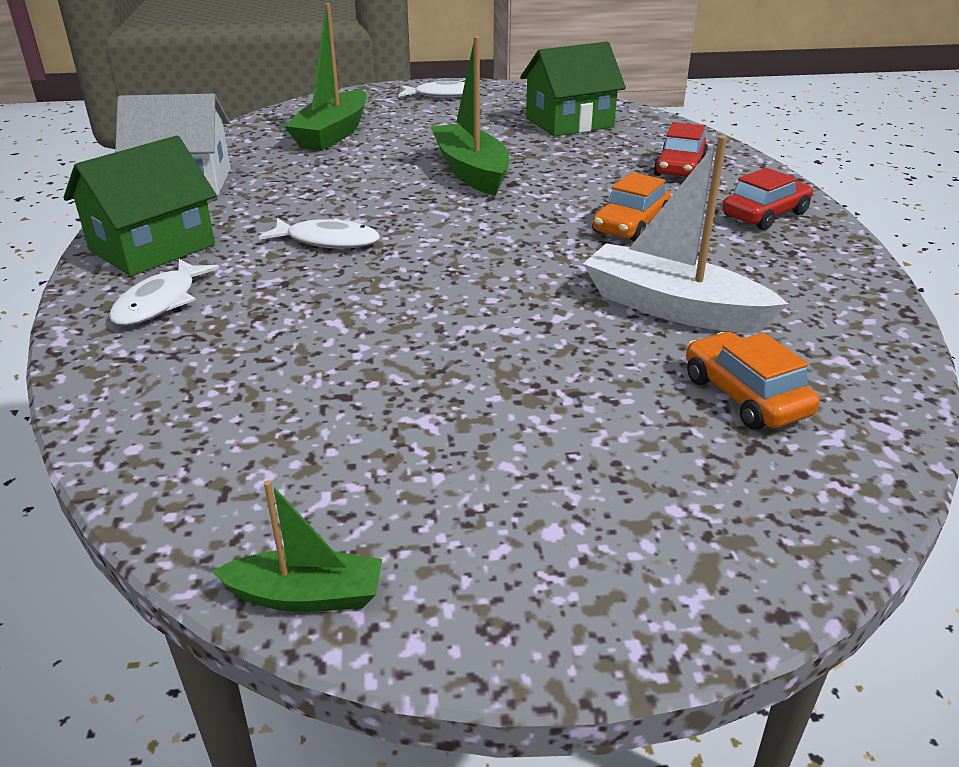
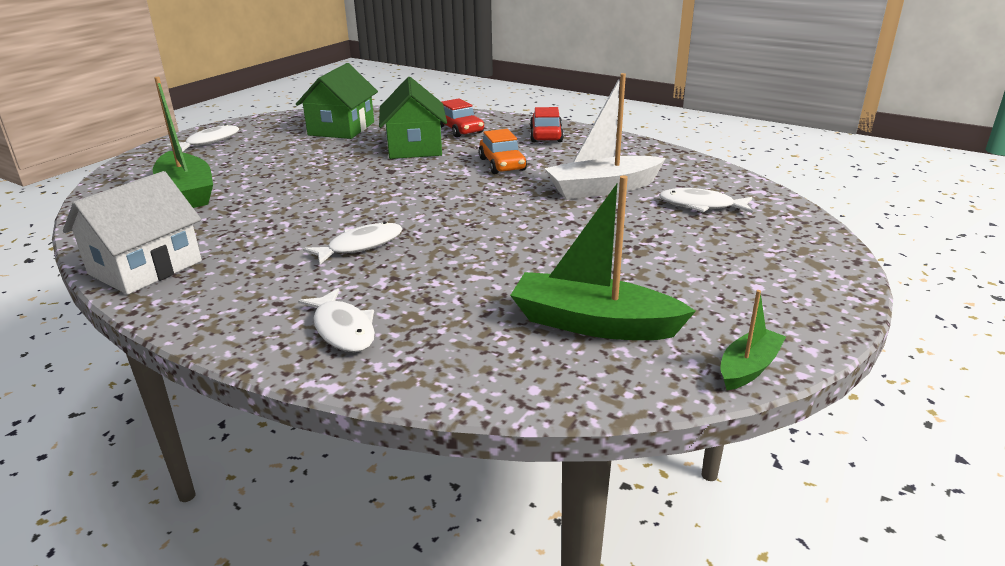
camera: 50 degrees left, 5 degrees down
(152, 248) = (242, 310): green house -> green house (415, 147)
(471, 171) = (350, 175): green boat -> green boat (594, 324)
(744, 396) = (700, 205): orange car -> white fish

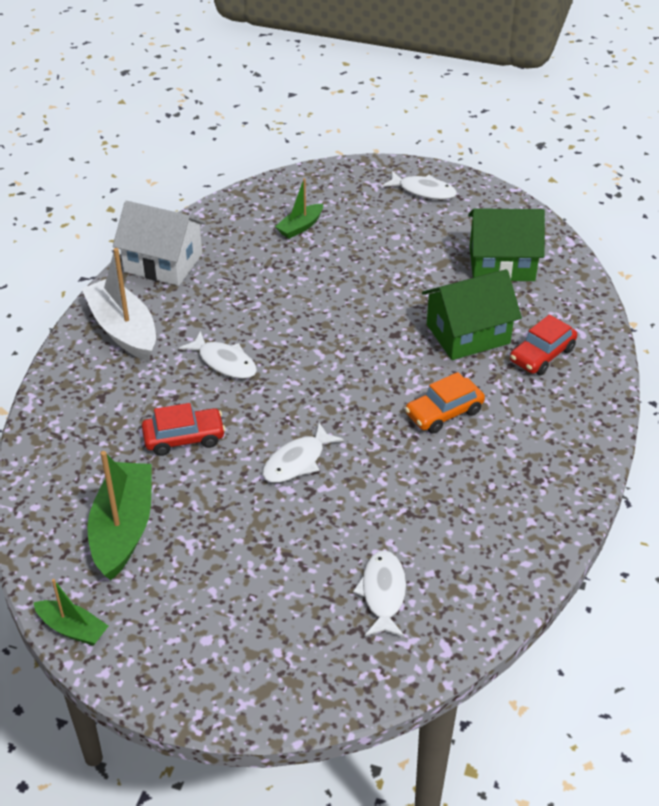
camera: 75 degrees right, 15 degrees up
(187, 192) = (300, 227): green boat -> green boat, size x0.54
(342, 329) = (95, 391): white fish -> white fish (297, 461)
(546, 135) = (557, 433): red car -> red car (184, 438)
(603, 189) = (403, 505): white boat -> white boat (123, 330)

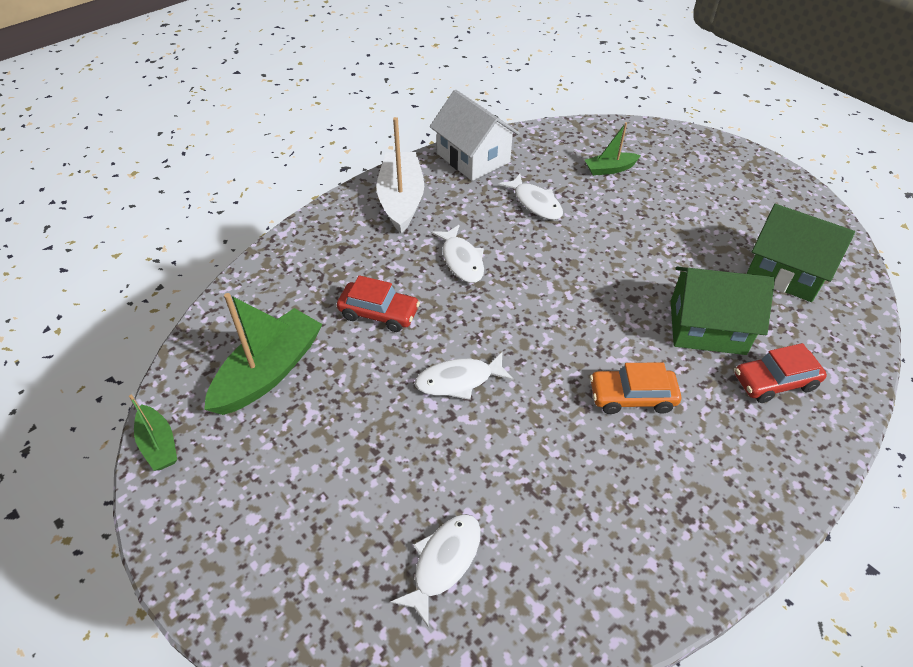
camera: 30 degrees right, 5 degrees up
(423, 191) = (746, 177): white fish -> white fish (535, 203)

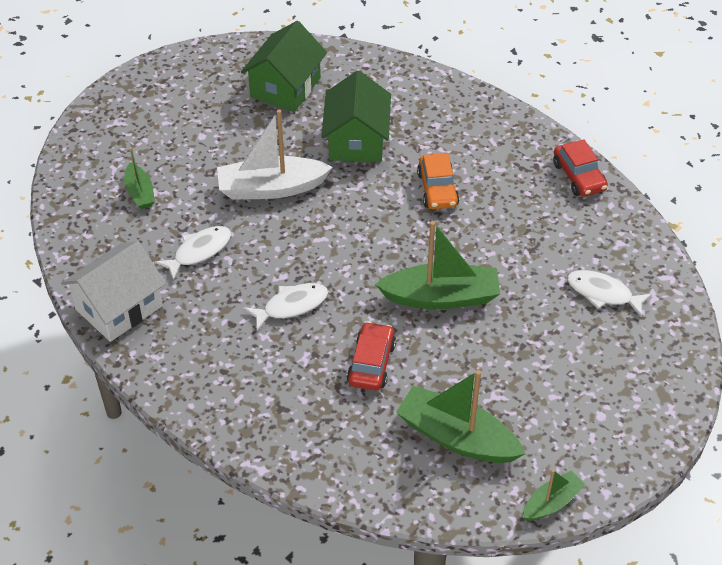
camera: 95 degrees left, 0 degrees up
(401, 200) = (198, 366): white boat -> white boat (271, 188)
(459, 380) = (441, 297): white fish -> green boat
(774, 382) = (408, 109): red car -> red car (579, 176)

